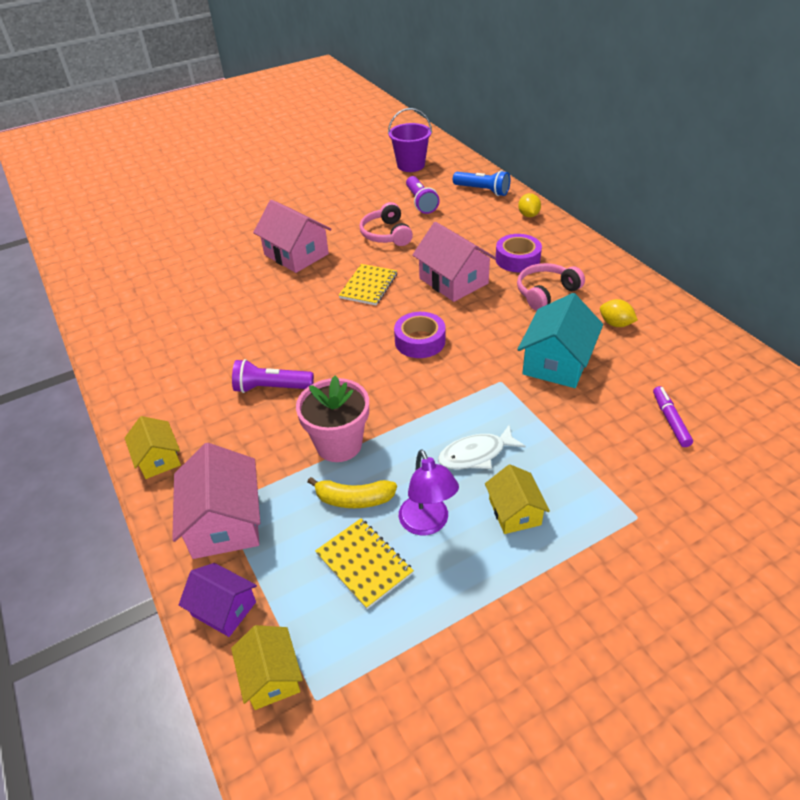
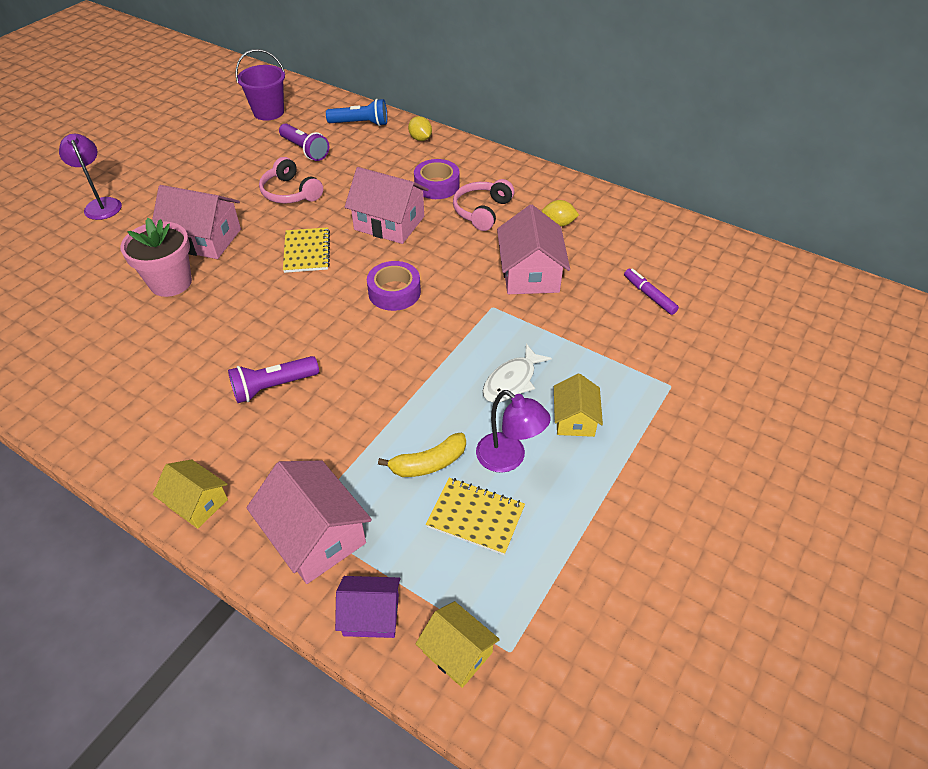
camera: 30 degrees left, 5 degrees up
(240, 209) = (101, 204): none -> purple lamp
(339, 444) = (380, 418): pink flower pot -> pink flower pot (171, 282)
(514, 512) = (574, 419): yellow house -> yellow house turned 45 degrees clockwise
(556, 362) = (530, 274): turquoise house -> pink house

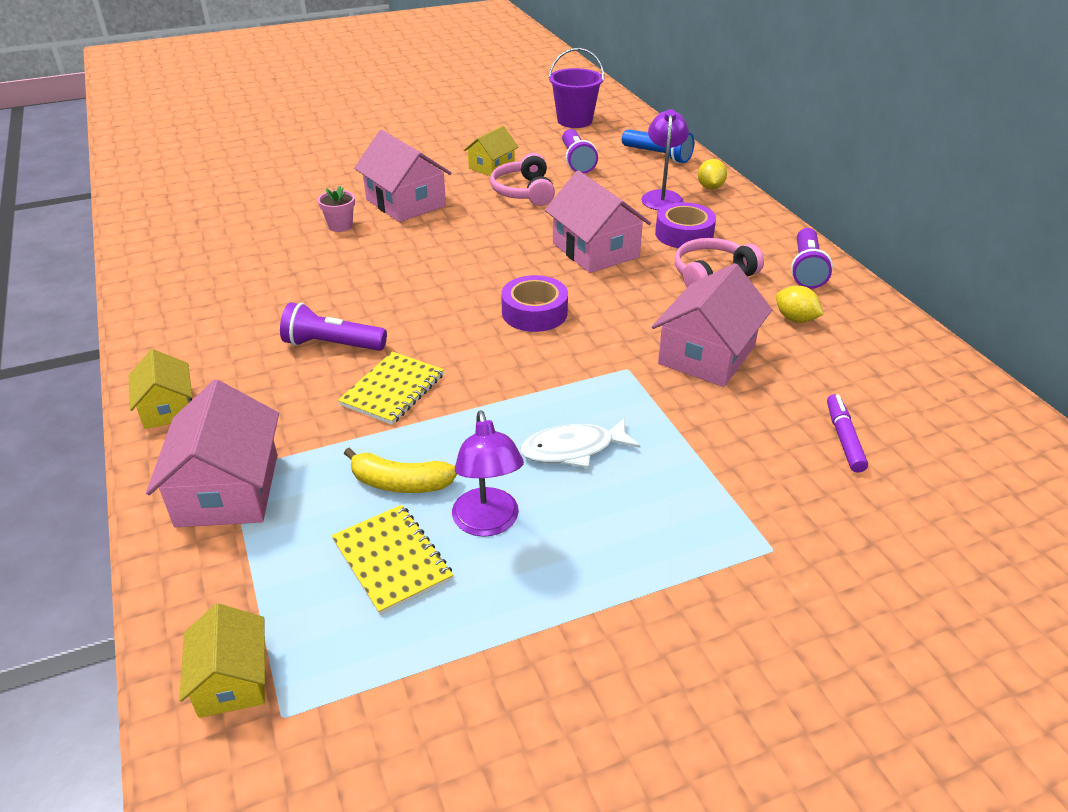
camera: 35 degrees right, 10 degrees down
(101, 204) = (351, 148): purple lamp -> purple lamp (662, 197)
(171, 282) = (340, 226): pink flower pot -> pink flower pot, size x0.53
(307, 251) = (486, 245): yellow notebook -> yellow notebook (392, 390)
(371, 615) = (196, 590): purple house -> none
(534, 183) = (806, 270): none -> purple flashlight
(574, 419) = (607, 523): yellow house -> yellow house (491, 166)

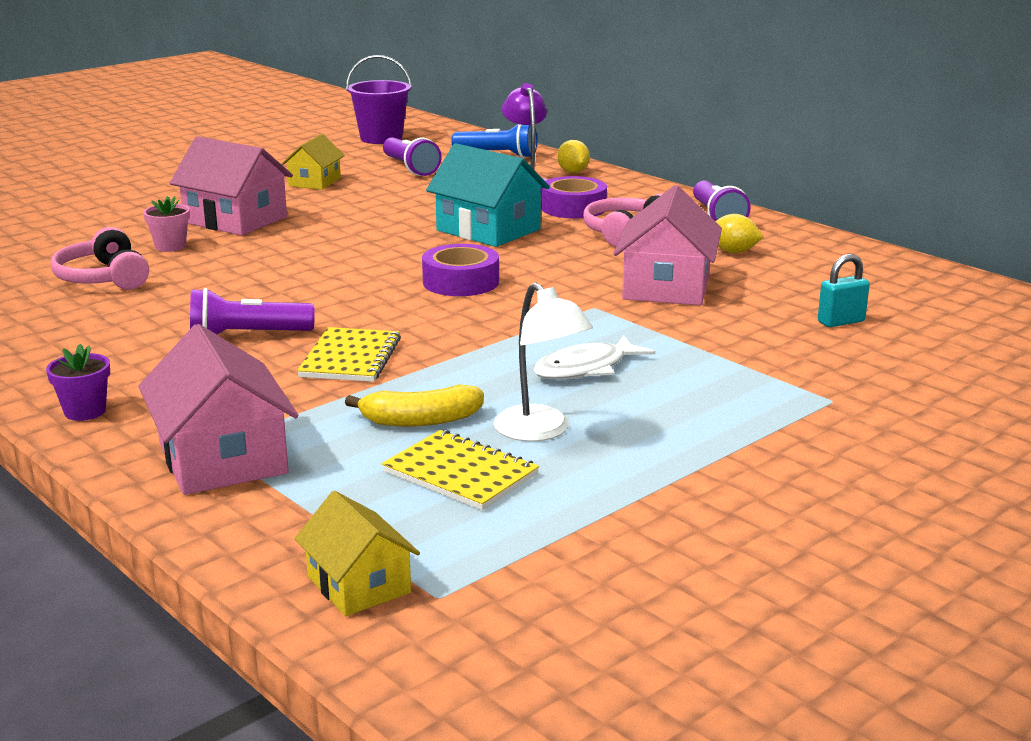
camera: 20 degrees left, 15 degrees down
(167, 408) = (85, 411): yellow house -> purple flower pot
(488, 523) = (541, 431): purple lamp -> white lamp
(524, 191) = (370, 196): pink headphones -> pink headphones (103, 278)
(595, 250) = (488, 230): pink house -> turquoise house
(844, 439) = (841, 322): purple marker -> turquoise padlock

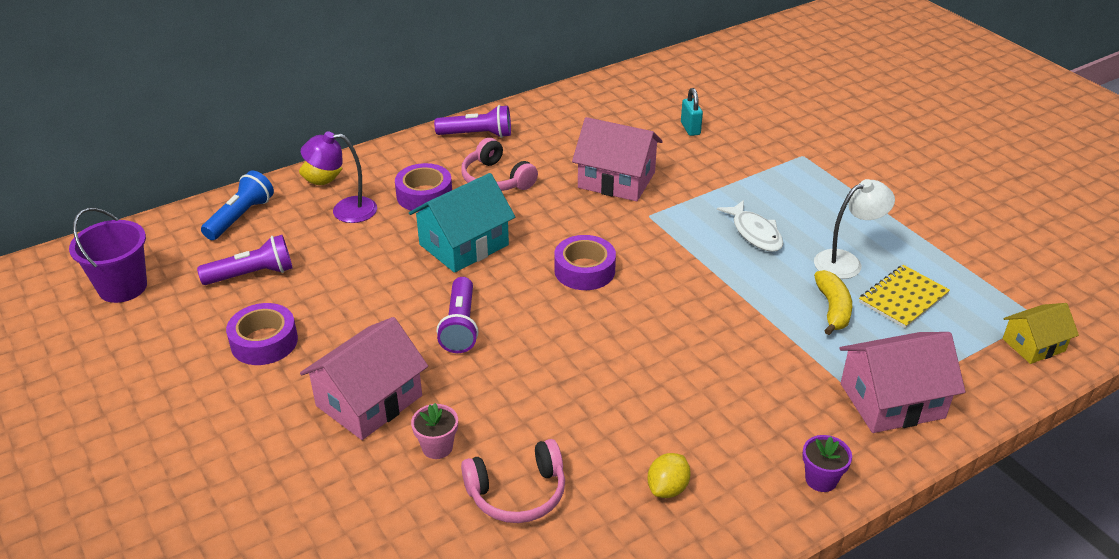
camera: 80 degrees left, 15 degrees up
(246, 336) = (680, 390): purple flashlight -> purple flashlight (460, 326)
(314, 182) = (264, 342): yellow house -> purple tape
(350, 358) = (729, 335): yellow notebook -> none
(733, 251) = (554, 142): yellow lemon -> yellow lemon (667, 488)

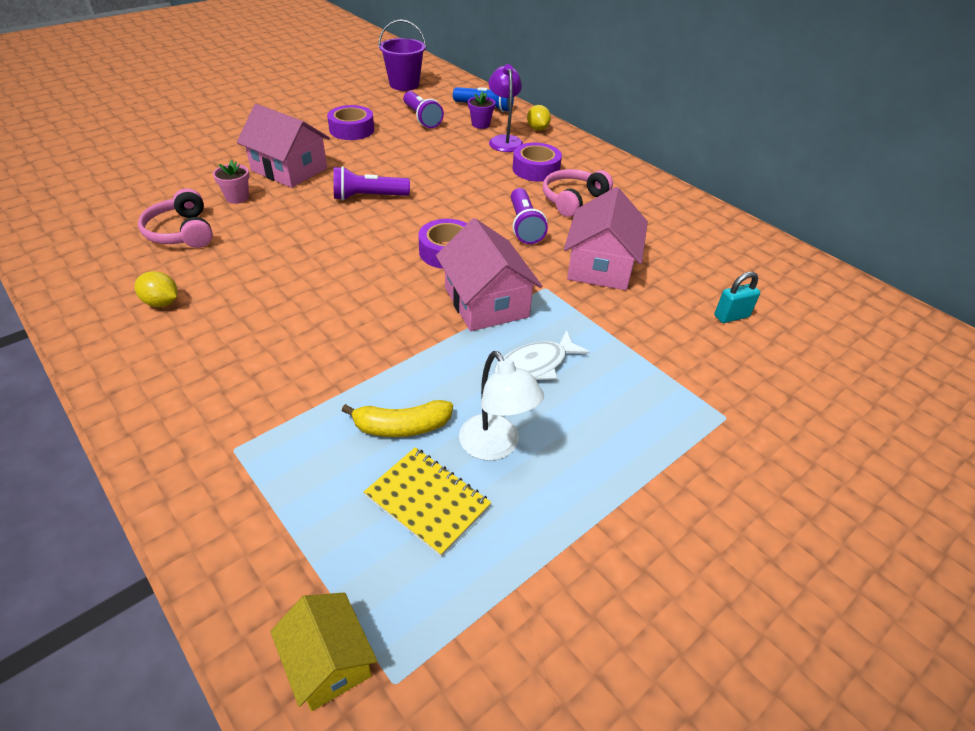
camera: 80 degrees right, 5 degrees up
(464, 245) = (472, 191): turquoise house -> none
(477, 135) = (640, 186): purple flashlight -> purple flashlight (524, 226)
(821, 479) = (139, 400): purple flower pot -> purple flower pot (480, 124)
(892, 401) = (238, 469): pink house -> pink house (486, 302)

